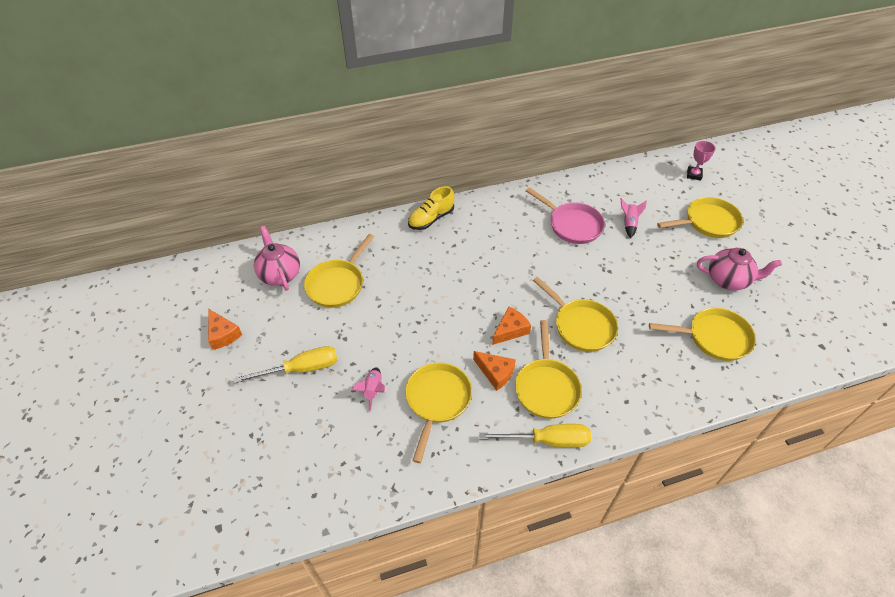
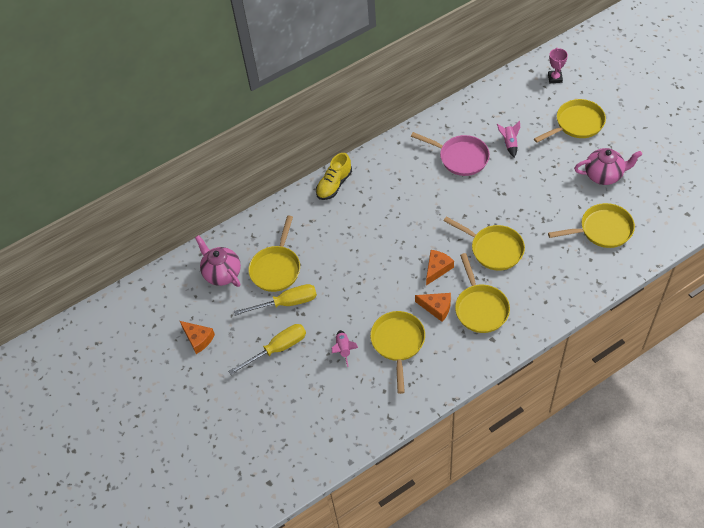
camera: 10 degrees left, 5 degrees up
(547, 440) = (493, 349): yellow screwdriver -> yellow screwdriver (286, 303)

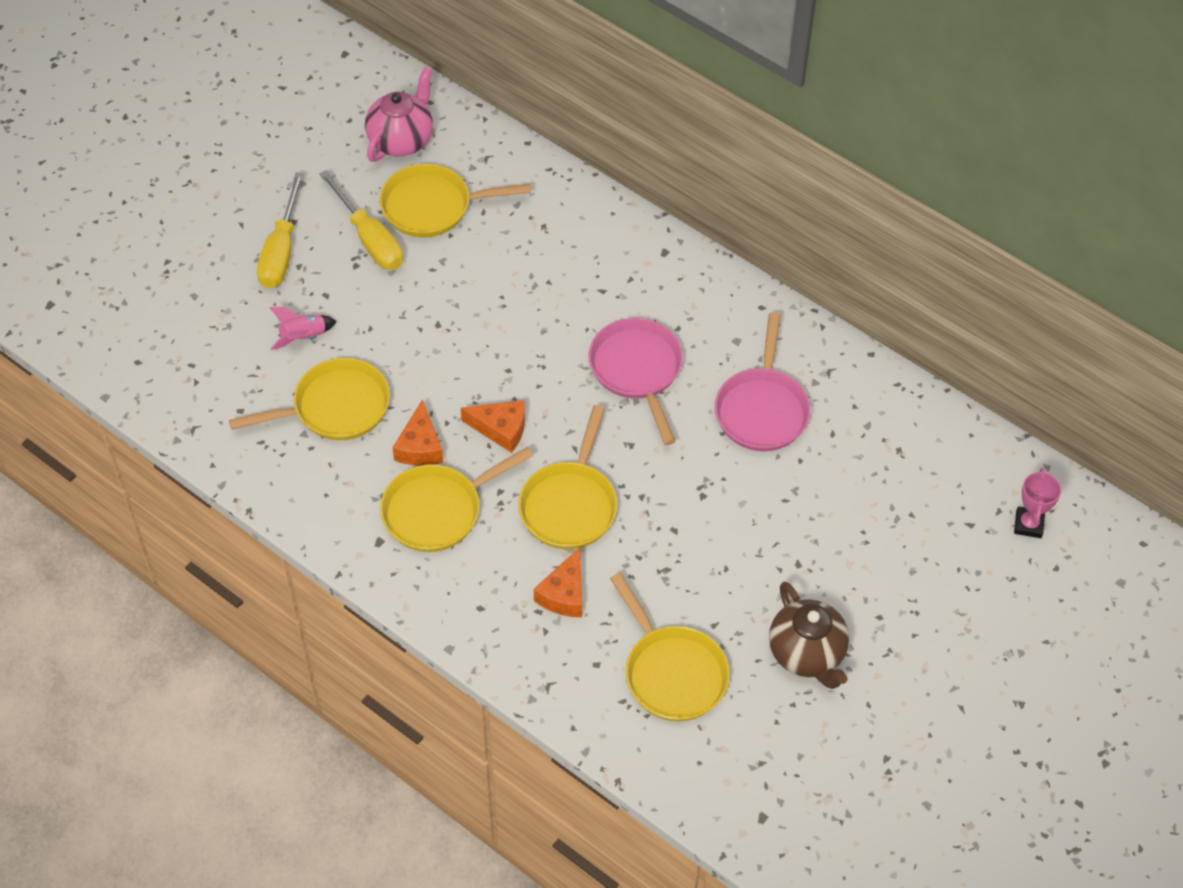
camera: 65 degrees right, 0 degrees up
(198, 339) = (273, 147): orange cheese -> orange cheese (564, 594)
(277, 349) = (281, 250): yellow screwdriver -> yellow screwdriver turned 60 degrees clockwise
(334, 184) = (631, 238): yellow shoe -> none
(420, 202) = (637, 371): none -> pink pan
(509, 143) = (826, 480): pink rocket -> none
(555, 78) = (1028, 524): pink trophy -> pink trophy turned 60 degrees counterclockwise
(576, 124) = (921, 584): yellow pan -> none
(604, 175) = (807, 654): pink teapot -> brown teapot

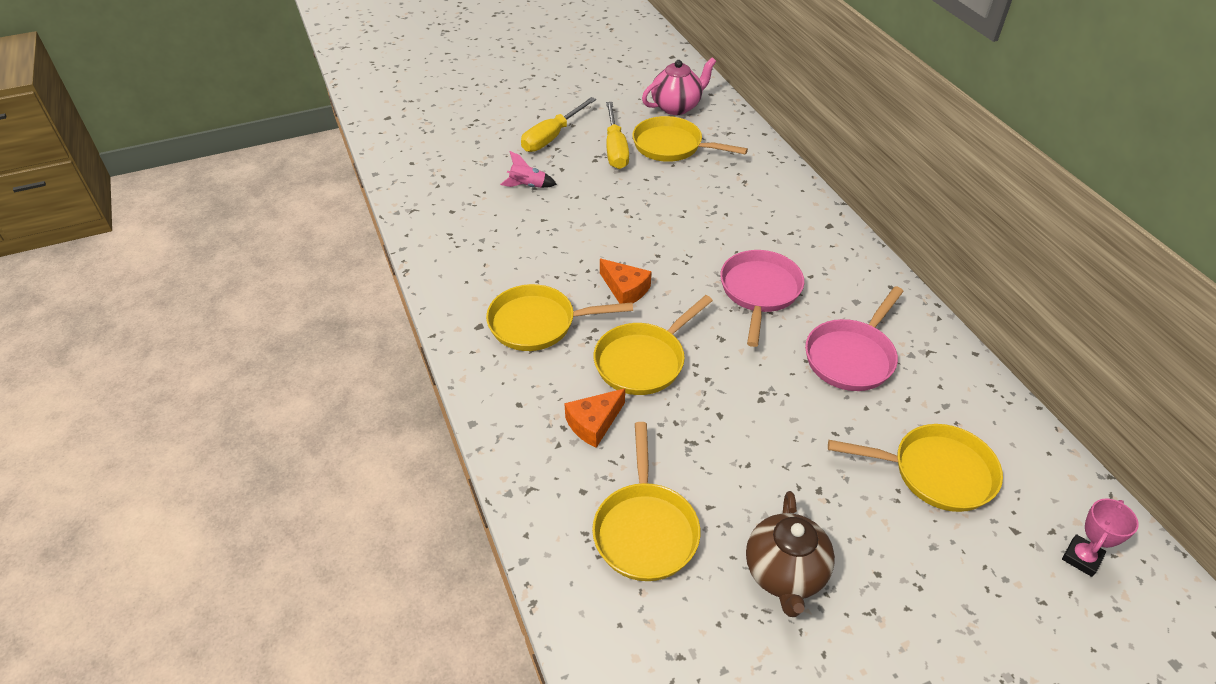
camera: 30 degrees right, 10 degrees down
(335, 408) = (516, 232): yellow pan -> yellow pan (936, 472)
(420, 446) = (557, 278): orange cheese -> none

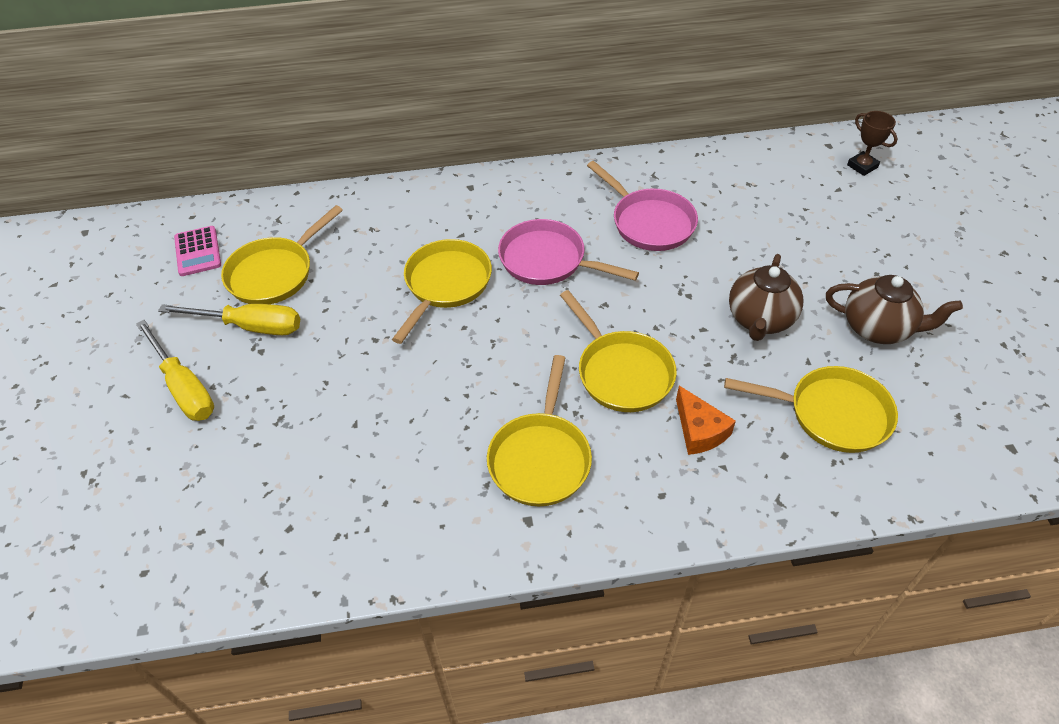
camera: 75 degrees left, 5 degrees up
(527, 186) = (278, 431): pink rocket -> none
(625, 289) = (510, 366): orange cheese -> none
(677, 107) = (198, 251): pink teapot -> pink calculator
(751, 461) = (760, 320): none -> brown teapot
(936, 472) = (782, 212): yellow pan -> yellow pan (445, 285)
(1081, 558) = (862, 166): pink trophy -> brown trophy

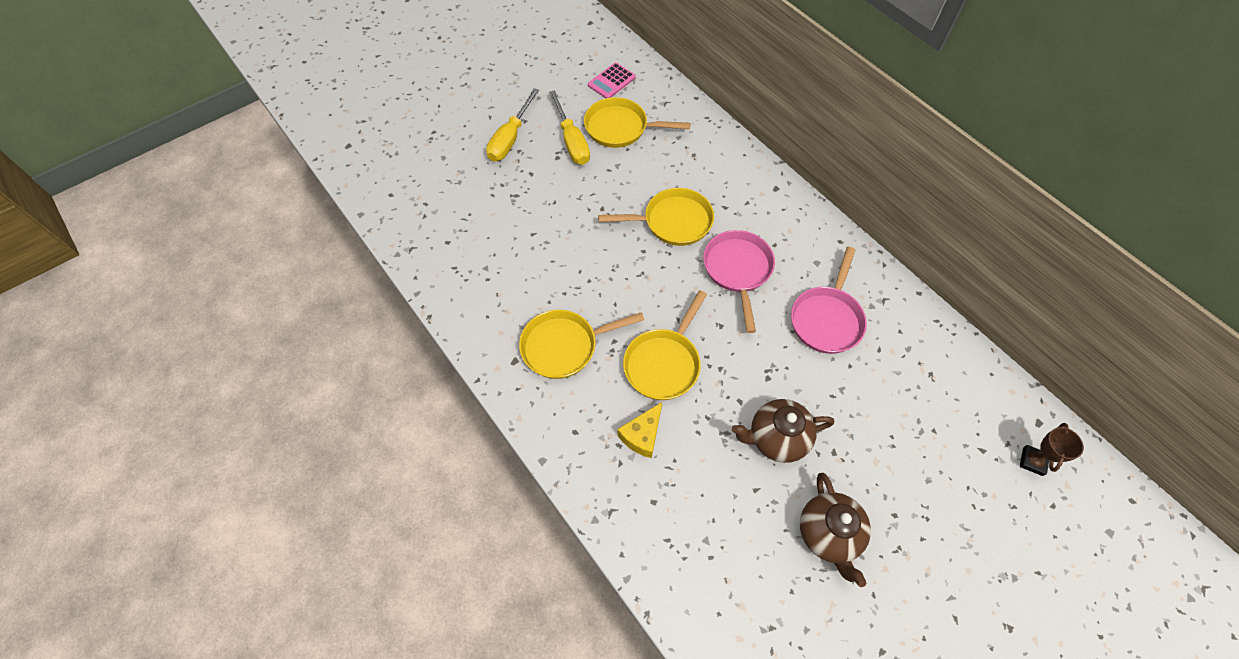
camera: 60 degrees right, 10 degrees up
(699, 430) = (642, 435): orange cheese -> yellow cheese
(831, 414) = (713, 524): yellow pan -> none

